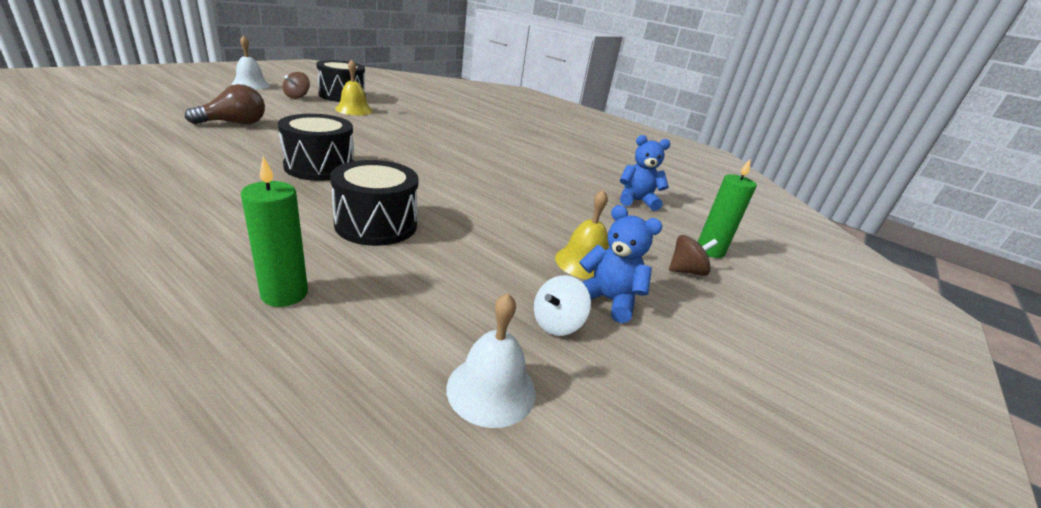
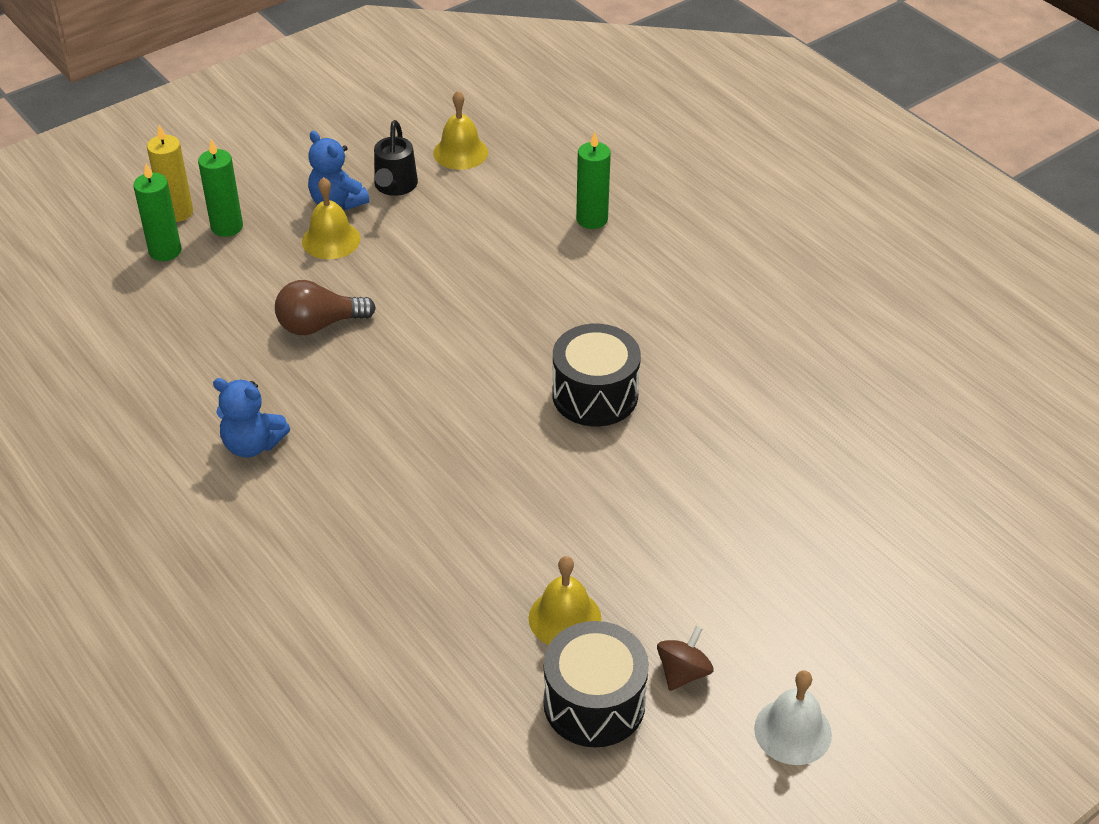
camera: 160 degrees left, 15 degrees up
(235, 123) = (740, 515): brown light bulb -> brown light bulb (319, 325)
(376, 225) = (525, 290): black drum -> none
(491, 389) = (460, 152): white bell -> yellow bell
(557, 323) = (395, 186): white spinning top -> black watering can
(636, 201) = (174, 338): blue teddy bear -> blue teddy bear (252, 444)
(686, 271) = (227, 227): brown spinning top -> green candle
(743, 282) = (177, 212): none -> yellow candle

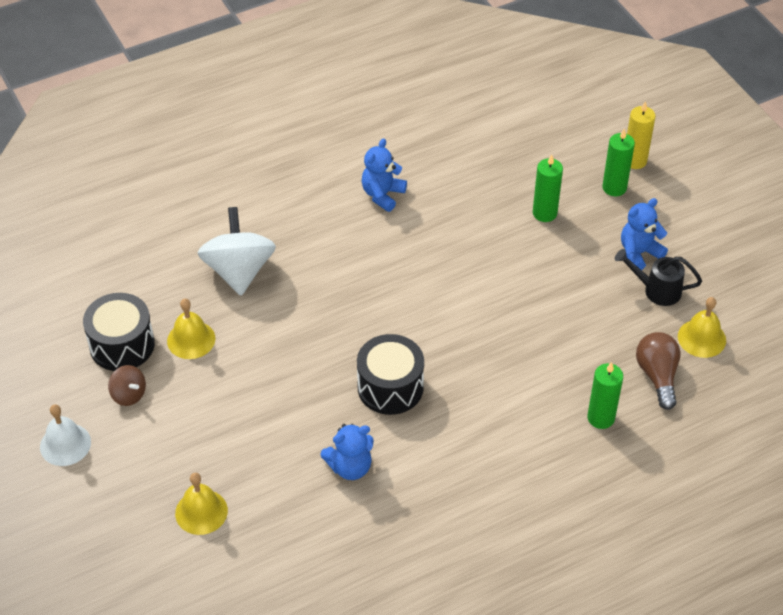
camera: 100 degrees right, 5 degrees up
(165, 251) = (589, 154): green candle -> green candle (544, 213)
(319, 325) = (495, 234): brown light bulb -> brown light bulb (657, 376)
(331, 240) = (592, 246): yellow bell -> yellow bell (201, 512)
(422, 585) = (239, 271): none -> white spinning top
(726, 416) = (350, 467): none -> blue teddy bear

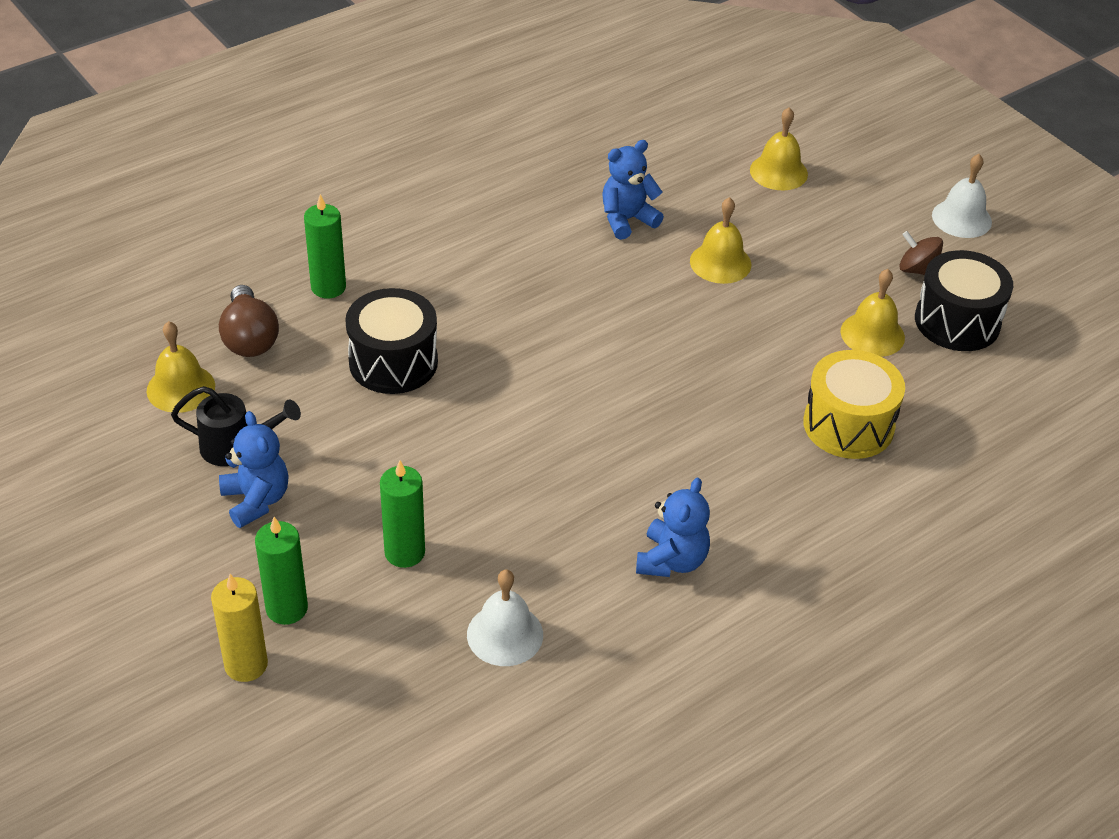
camera: 170 degrees right, 5 degrees down
(239, 271) = (848, 425): white spinning top -> yellow drum
(284, 415) = (720, 262): none -> yellow bell
(390, 387) = (598, 300): black drum -> black drum (393, 362)
(488, 163) = (505, 634): none -> white bell
(639, 253) = (256, 500): blue teddy bear -> blue teddy bear turned 75 degrees counterclockwise

